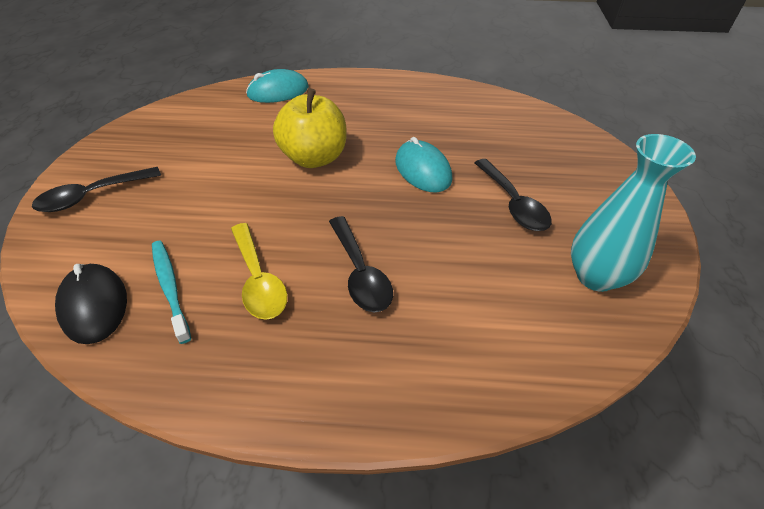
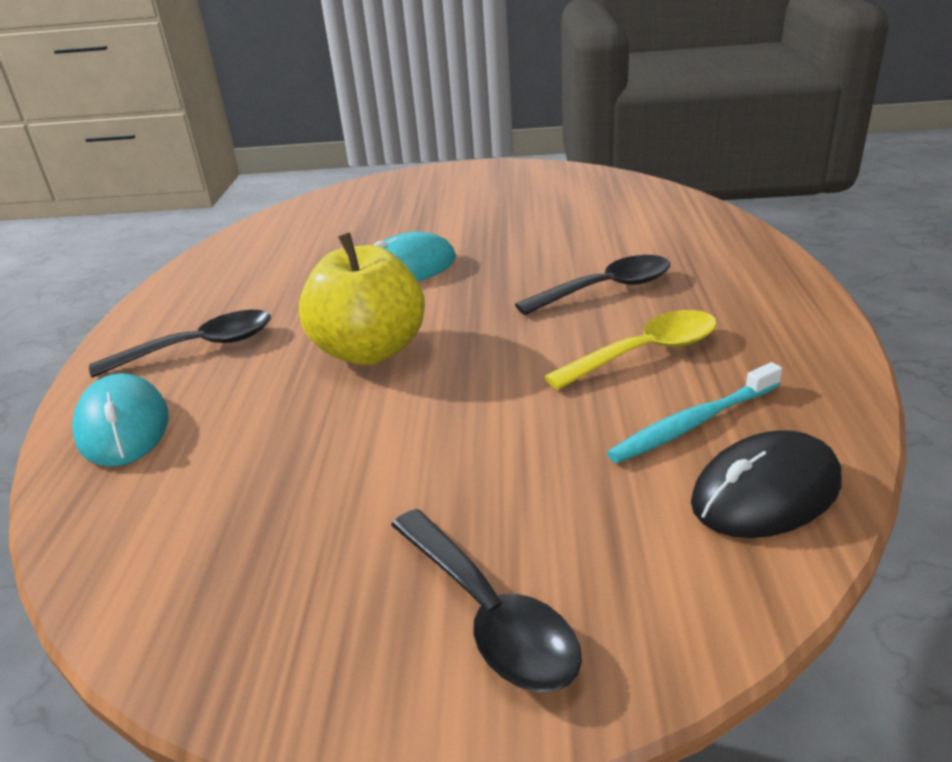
camera: 90 degrees left, 15 degrees down
(513, 203) = (471, 220): black spoon -> black spoon (200, 347)
(595, 276) = (568, 188): turquoise vase -> none

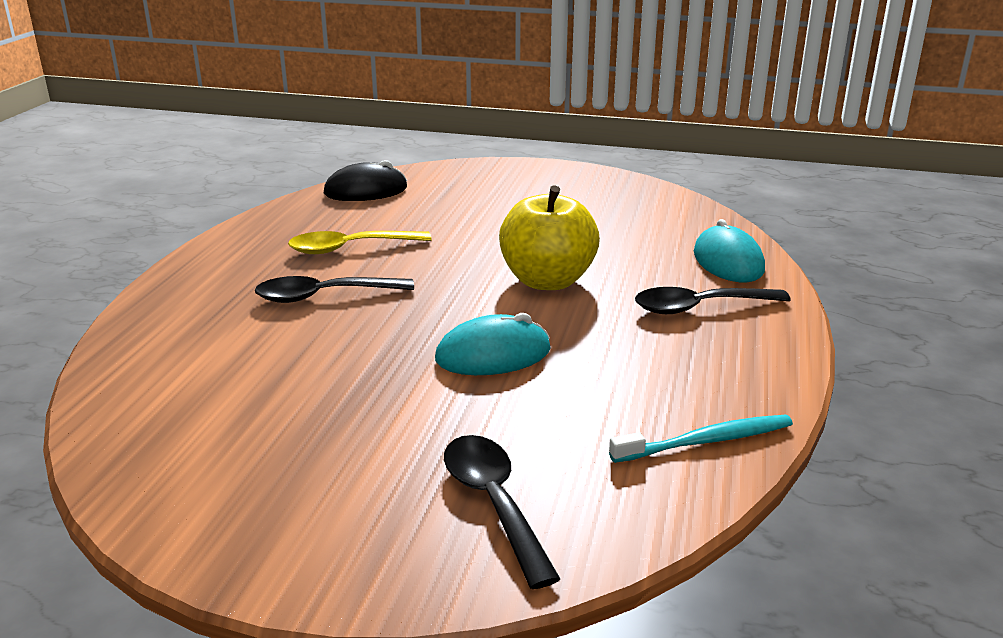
camera: 170 degrees left, 5 degrees down
(489, 614) = (513, 179): black spoon -> black spoon (493, 503)
(692, 423) = (366, 214): turquoise toothbrush -> turquoise toothbrush (706, 441)

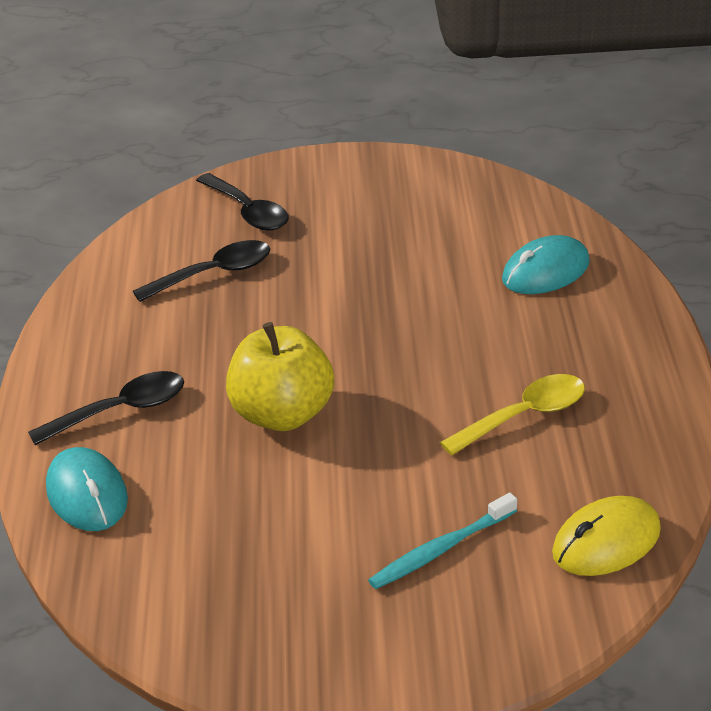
camera: 165 degrees right, 10 degrees up
(323, 296) = (491, 342): black spoon -> black spoon (214, 273)
(366, 191) = (606, 541): black mouse -> yellow mouse
(493, 354) = (297, 314): turquoise mouse -> turquoise mouse (545, 271)
(706, 441) = (116, 277): turquoise toothbrush -> turquoise toothbrush (440, 550)

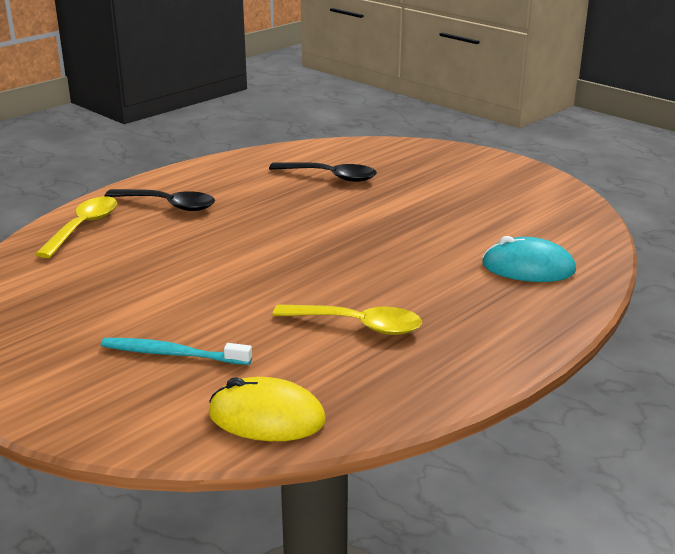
camera: 45 degrees right, 10 degrees down
(87, 494) = (83, 227): turquoise mouse -> yellow spoon
(248, 212) = (404, 161): black spoon -> none
(282, 414) = (233, 248): yellow apple -> none

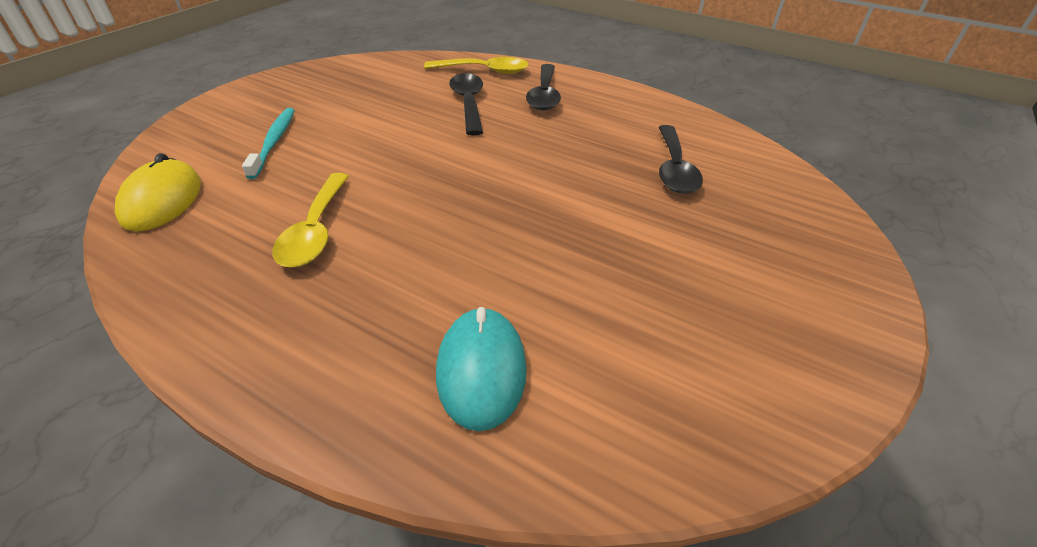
camera: 75 degrees right, 15 degrees up
(157, 242) = (468, 103): none -> black spoon

